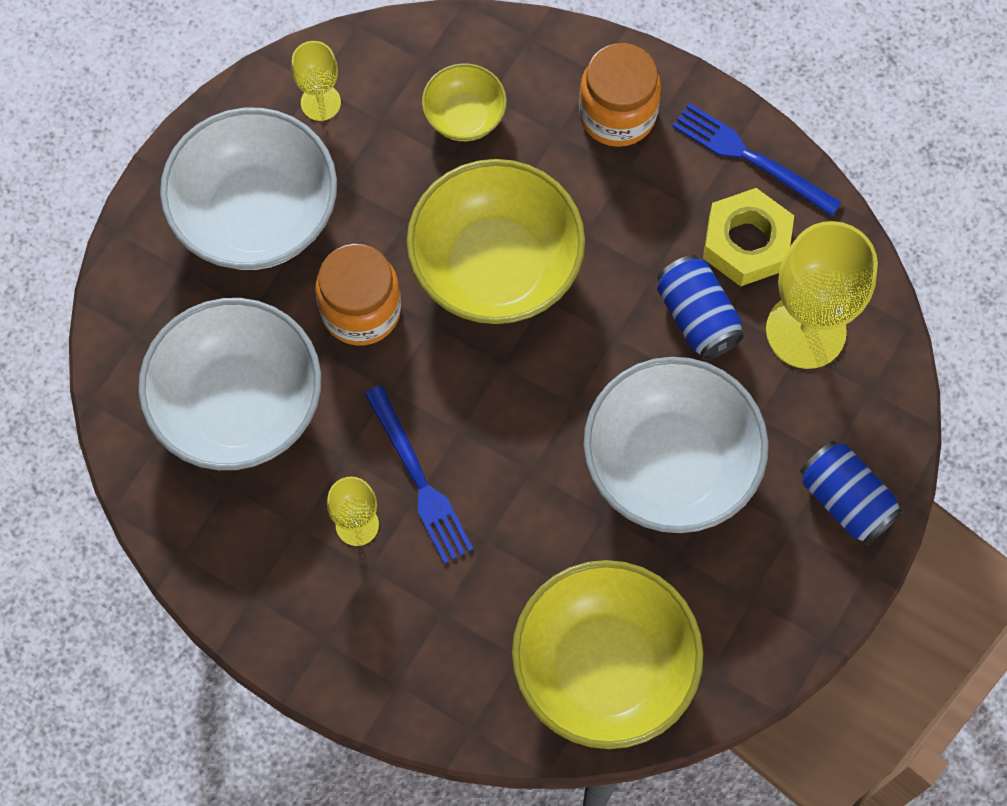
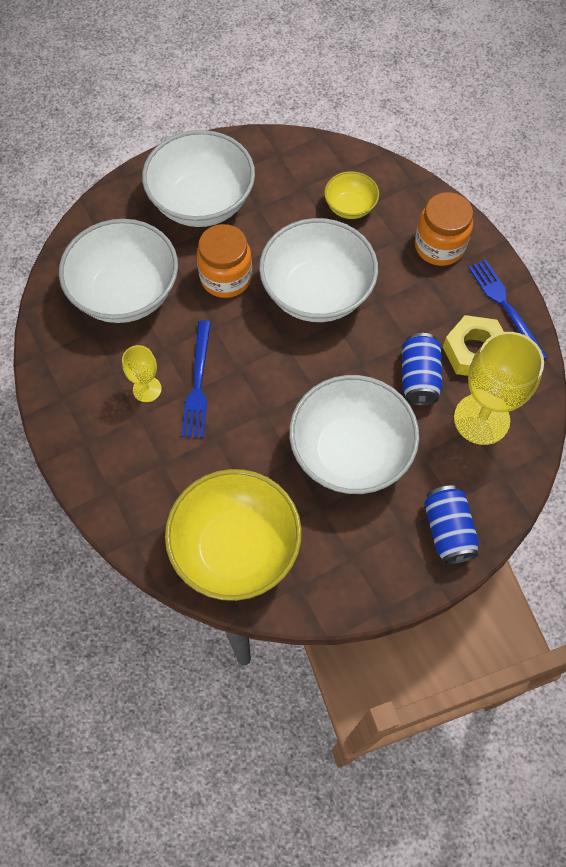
camera: 30 degrees right, 5 degrees down
(320, 102) = (275, 163): yellow goblet -> none
(496, 267) = (317, 292): yellow bowl -> white bowl

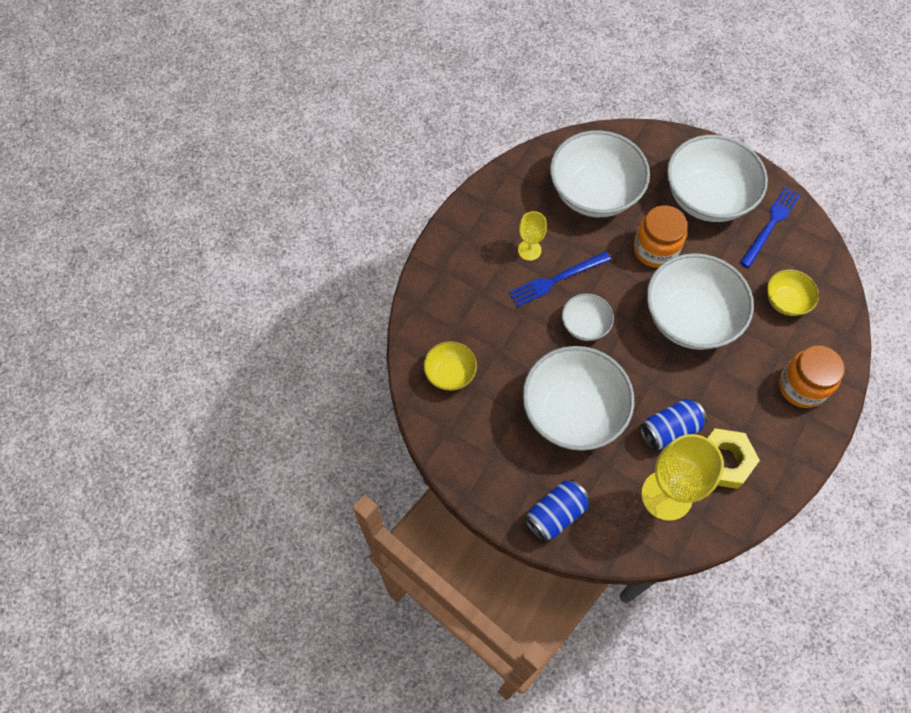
camera: 60 degrees right, 0 degrees up
(235, 547) = (450, 373): yellow bowl -> yellow bowl, size x0.50
(265, 387) = (585, 325): none -> white bowl
(505, 307) = (783, 466): blue fork -> blue fork (770, 225)

